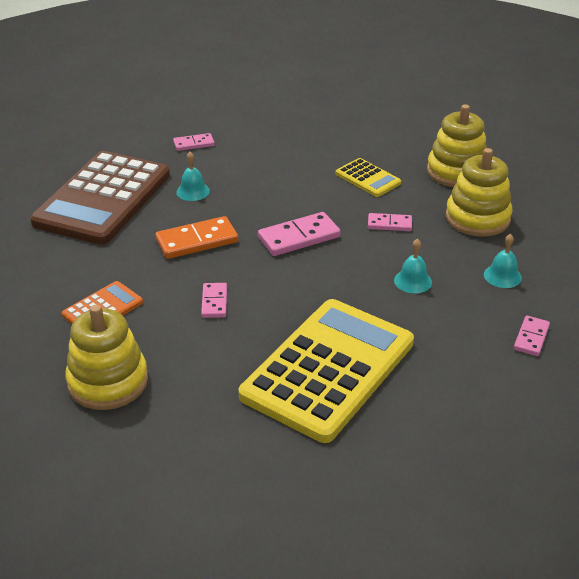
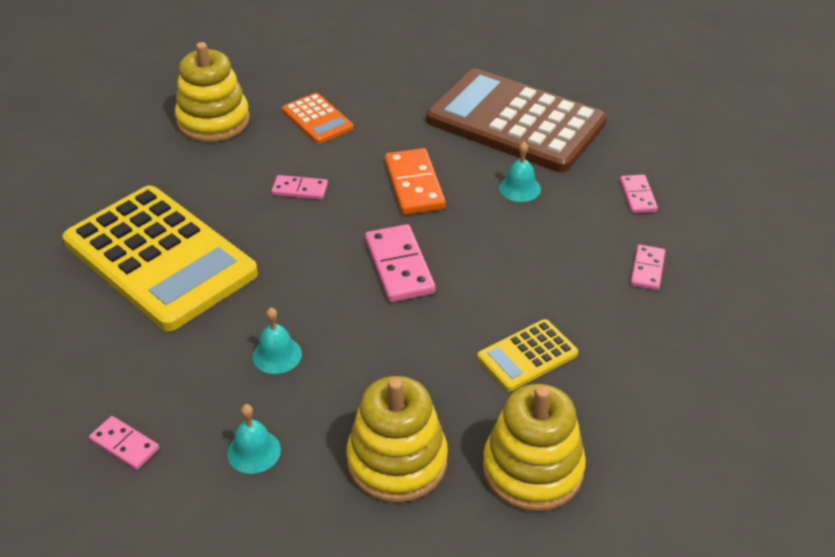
camera: 100 degrees right, 5 degrees up
(389, 224) = (406, 357): pink domino -> pink domino (647, 269)

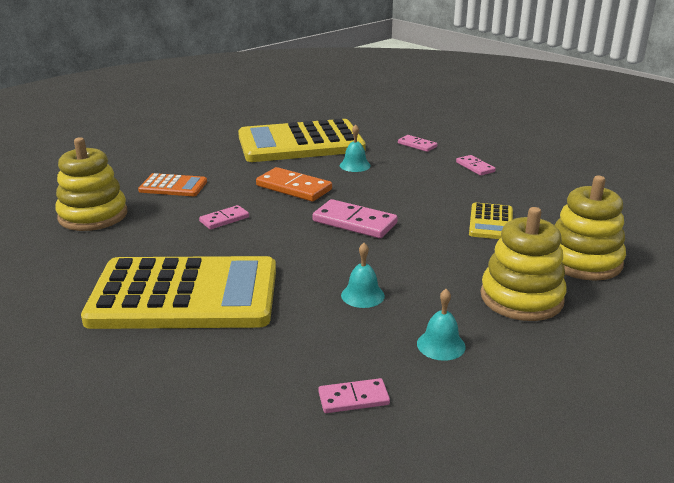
camera: 45 degrees left, 15 degrees down
(515, 122) = (300, 143): brown calculator -> yellow calculator

